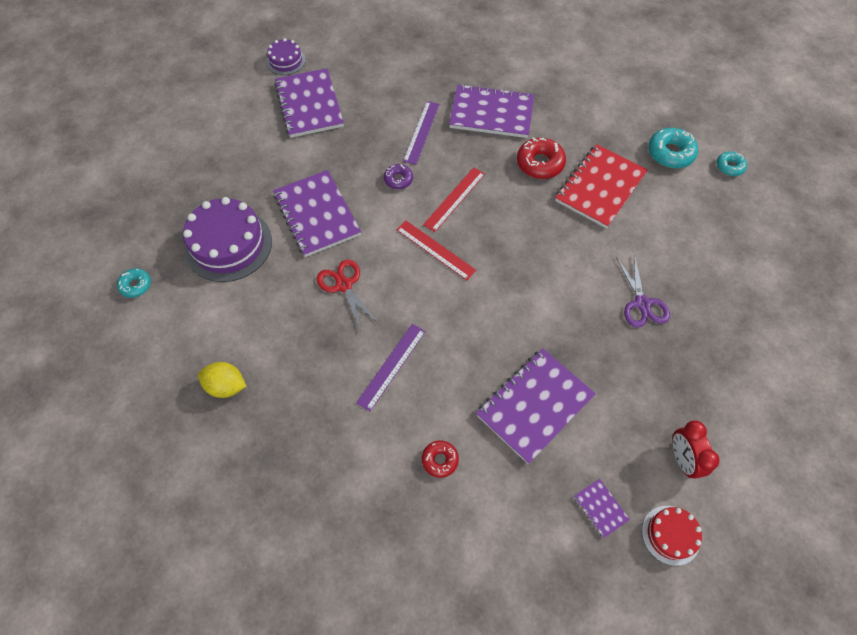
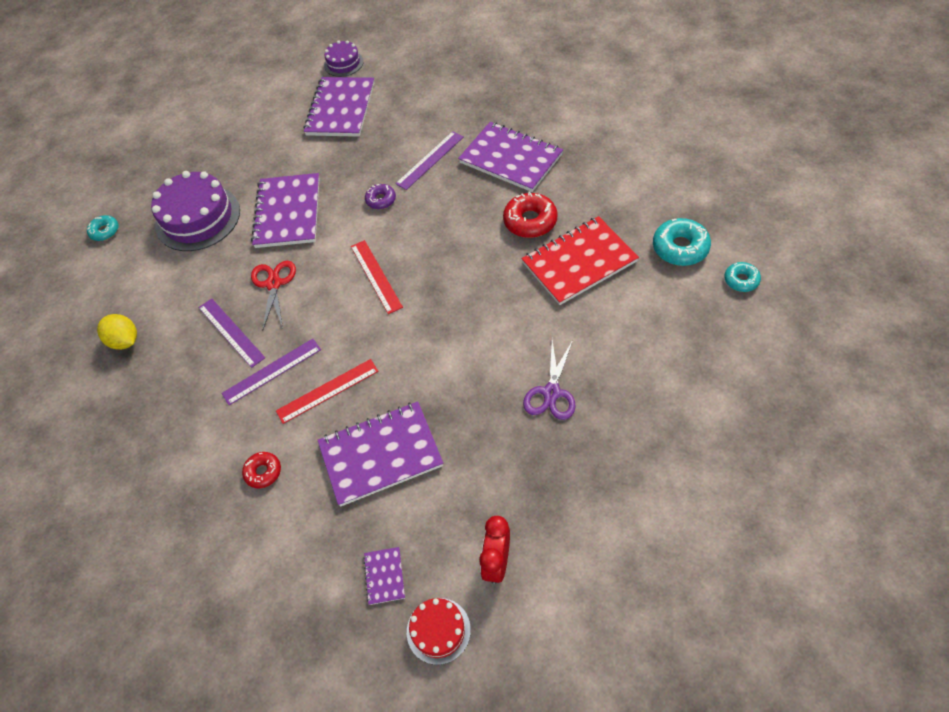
camera: 30 degrees right, 5 degrees down
(330, 343) = (231, 332): none -> purple ruler
(454, 199) = (423, 233): red ruler -> red ruler (327, 391)

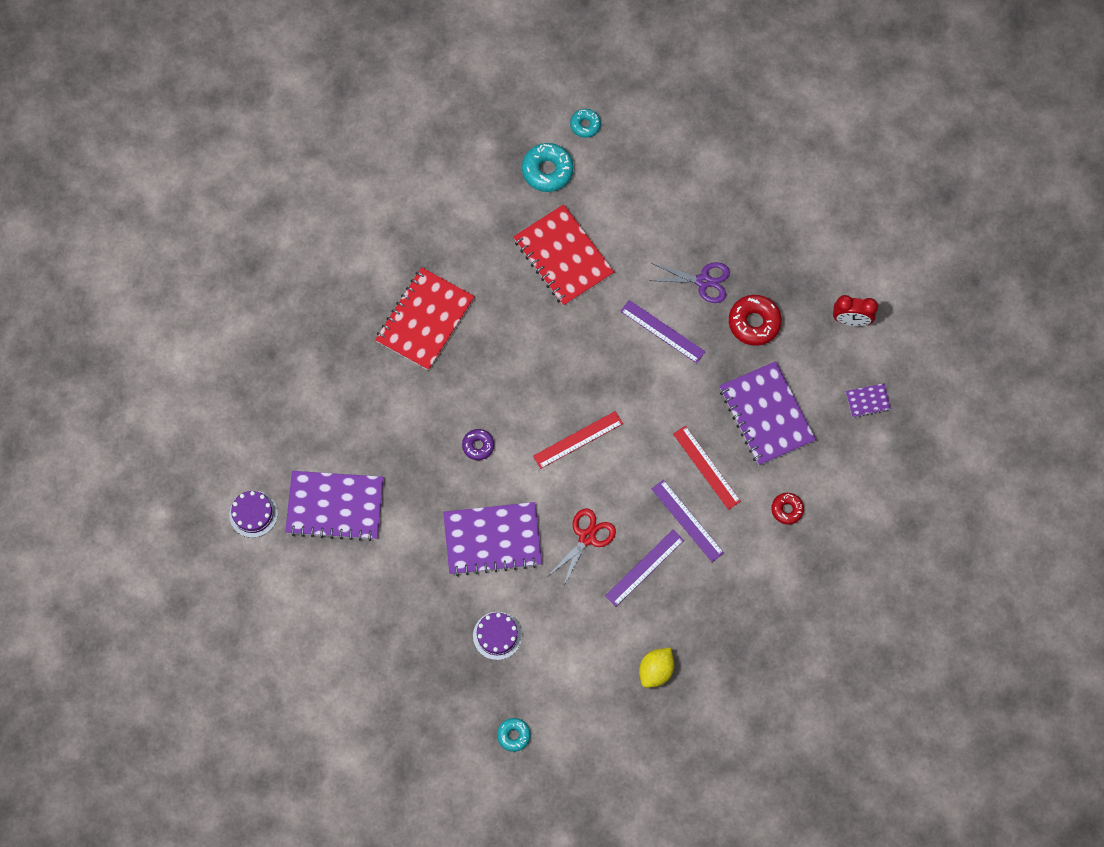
camera: 100 degrees left, 15 degrees up
(198, 218) = (497, 635): purple cake -> purple cake, size x0.53
(273, 284) = (587, 537): red scissors -> red scissors turned 135 degrees clockwise
(430, 160) = (422, 401): purple ruler -> purple ruler (662, 331)
(438, 630) = (904, 359): red cake -> none
(510, 159) = (425, 320): purple notebook -> red notebook
(530, 221) = (511, 300): red donut -> red donut (754, 323)

